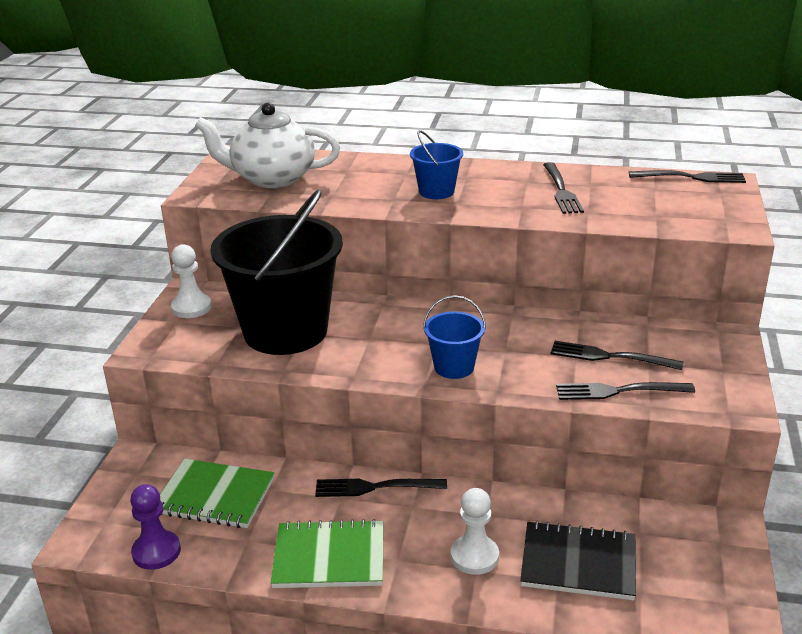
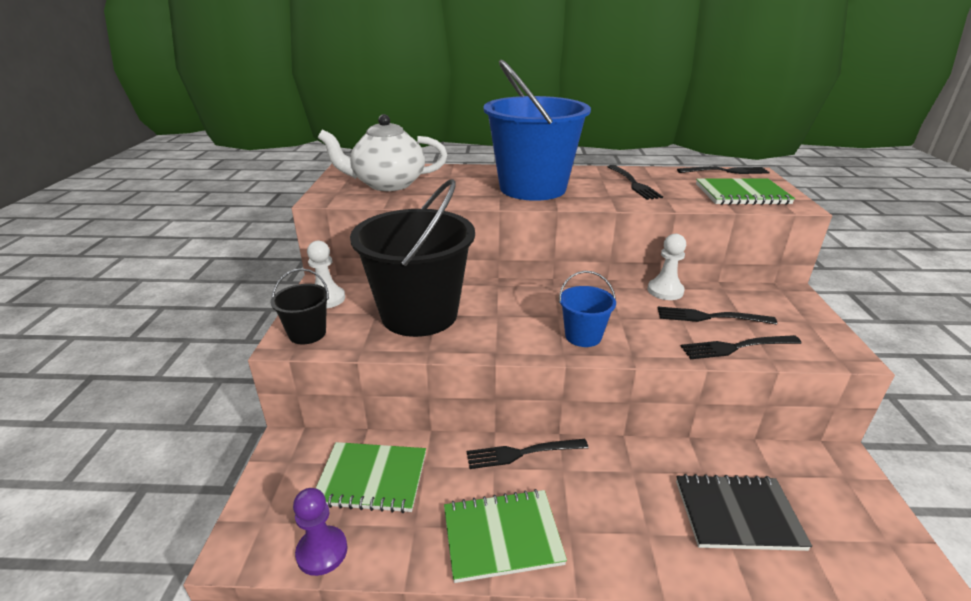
camera: 10 degrees left, 0 degrees up
(165, 343) = (307, 333): none -> black bucket
(436, 192) = (532, 188): blue bucket -> blue bucket, size x2.23
(474, 556) = (640, 518): white pawn -> white pawn (665, 291)
(684, 212) = (741, 194): none -> green notebook

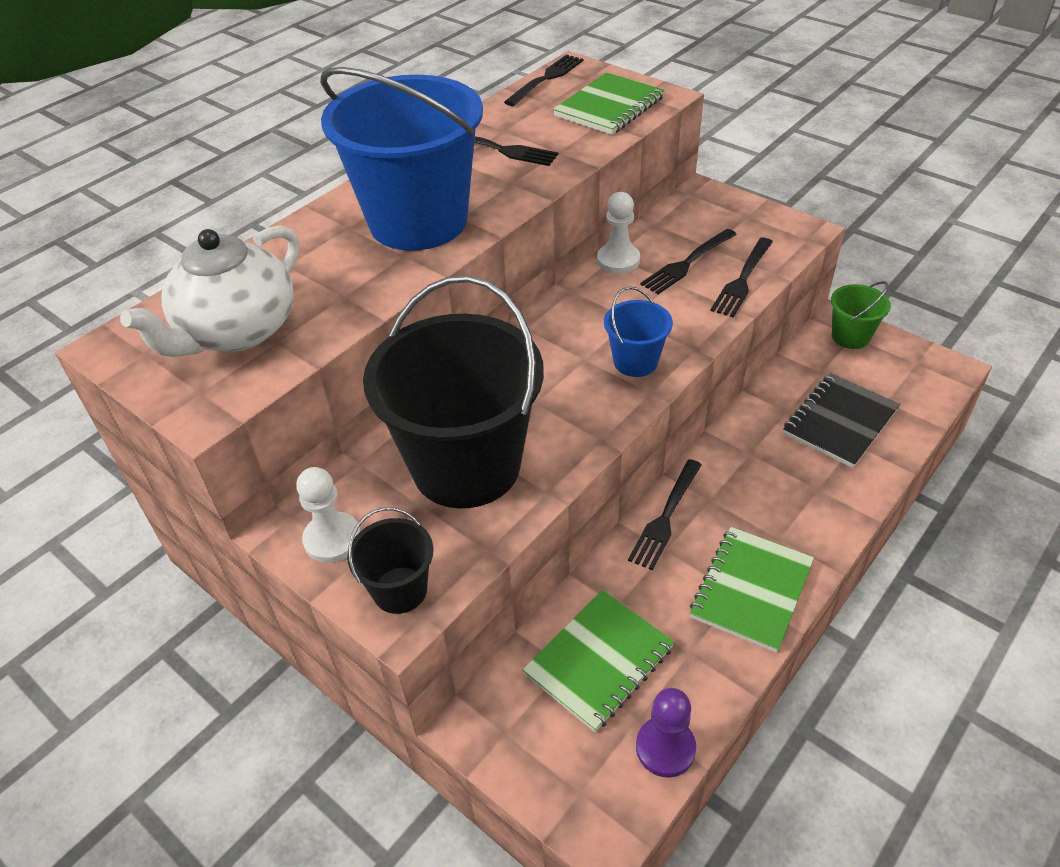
camera: 50 degrees left, 15 degrees up
(842, 476) = (850, 336): none -> green bucket

